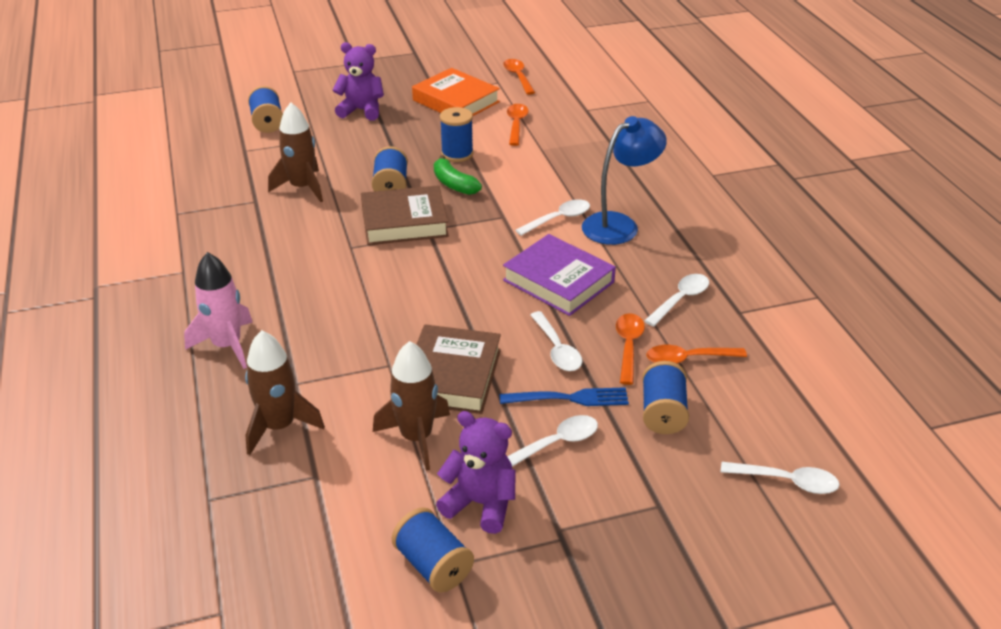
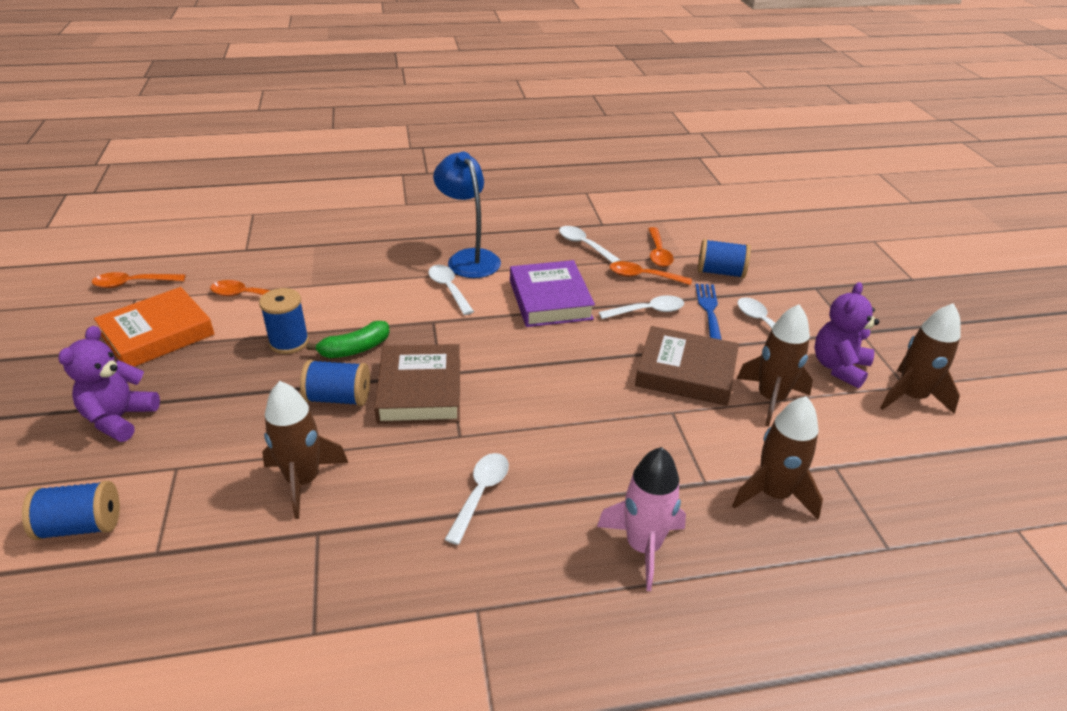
camera: 85 degrees left, 0 degrees up
(433, 565) = (911, 397): blue spool -> brown rocket
(558, 281) = (550, 300): purple book -> purple book turned 60 degrees counterclockwise
(787, 481) = (779, 237): white spoon -> white spoon (480, 493)

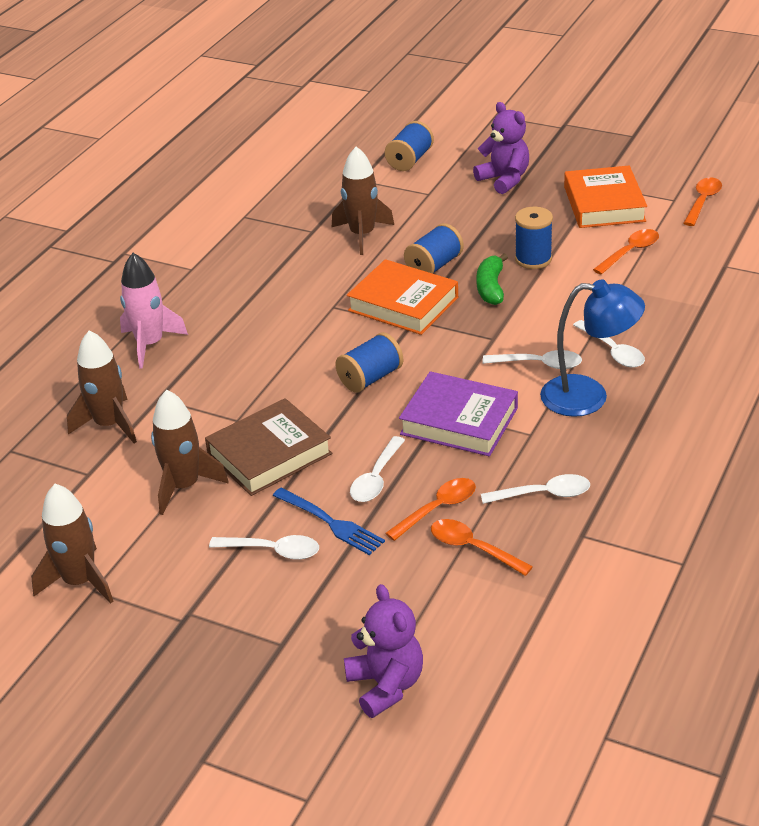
camera: 130 degrees right, 0 degrees up
(420, 390) = (403, 304): brown book -> orange book
(480, 493) = (270, 297): white spoon -> white spoon (613, 351)
(720, 272) = (387, 578): blue spool -> blue spool (370, 378)
(839, 367) = (163, 560): purple teddy bear -> purple teddy bear (386, 685)

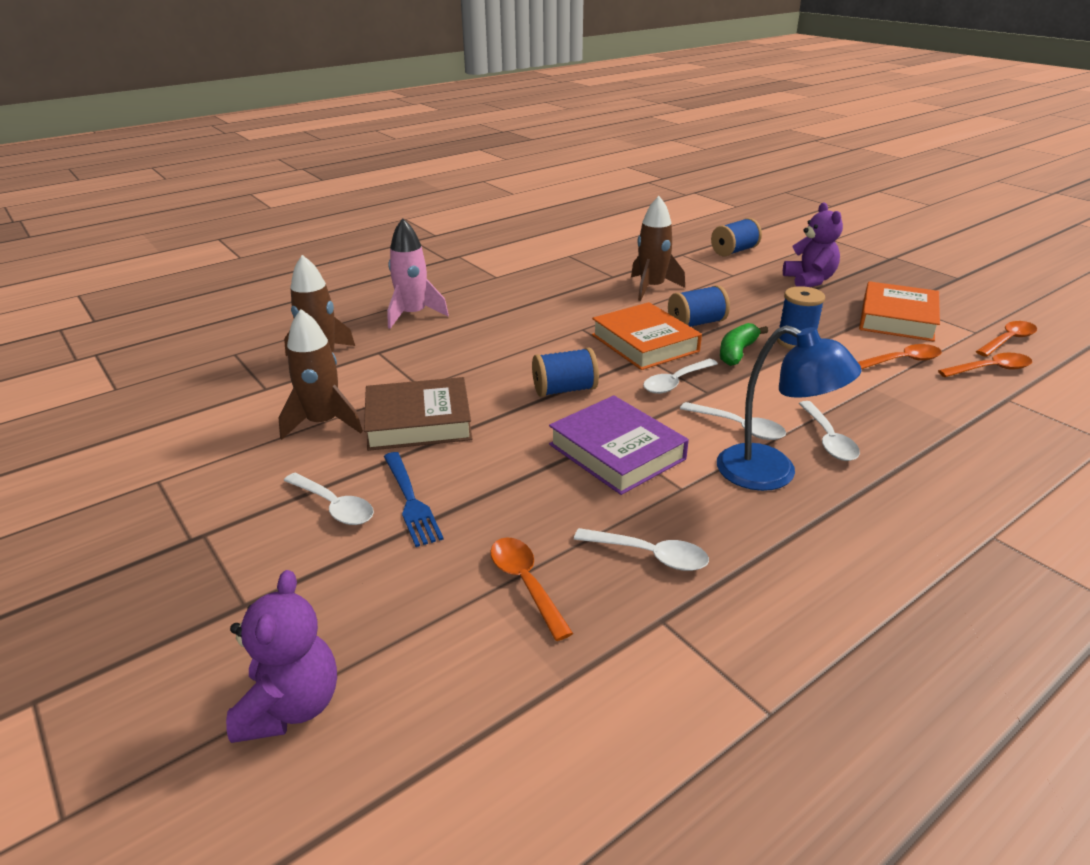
camera: 25 degrees right, 5 degrees down
(80, 581) = (157, 469): brown rocket -> none
(376, 478) = (491, 476): white spoon -> white spoon (675, 382)
(438, 509) = (525, 527): orange spoon -> orange spoon (990, 369)

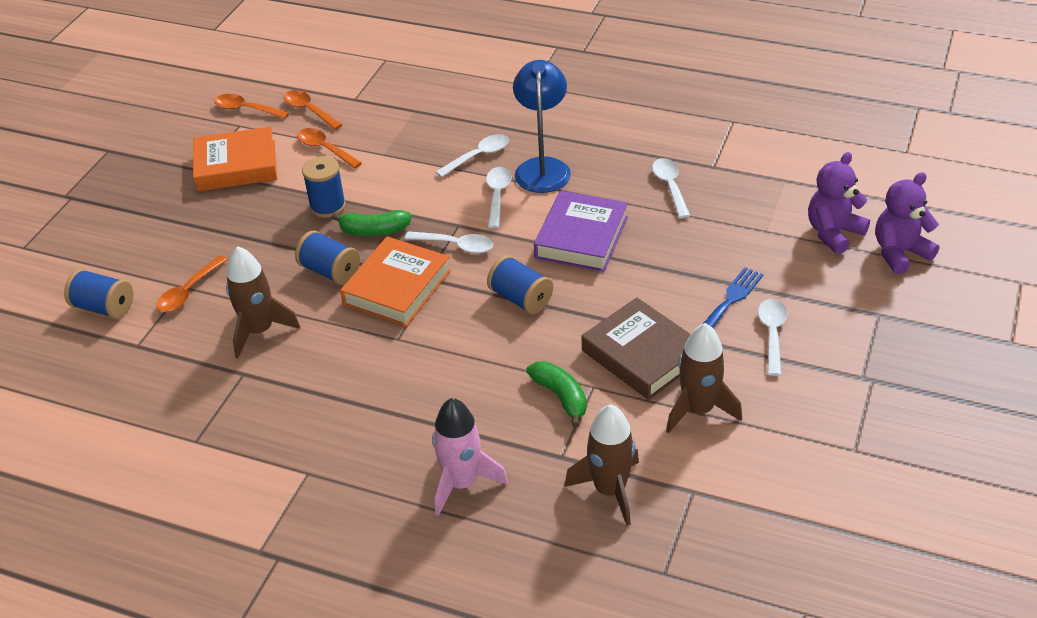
camera: 120 degrees left, 10 degrees up
(430, 370) = (561, 397): none -> green banana
(525, 583) = (741, 220): orange spoon -> orange spoon (188, 292)
(809, 280) = (170, 233): purple teddy bear -> purple teddy bear (833, 233)

